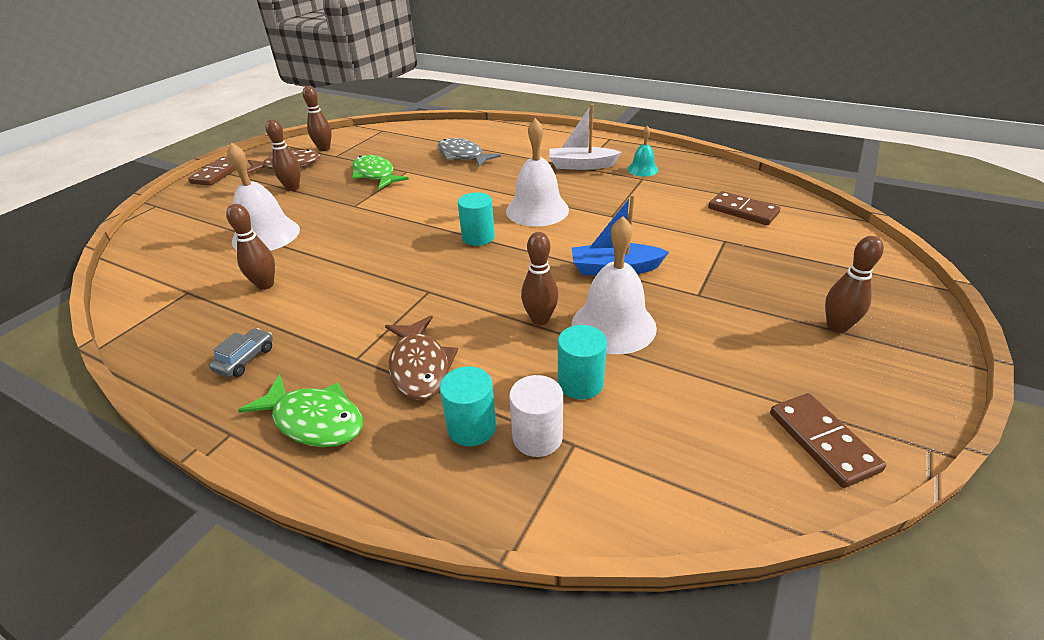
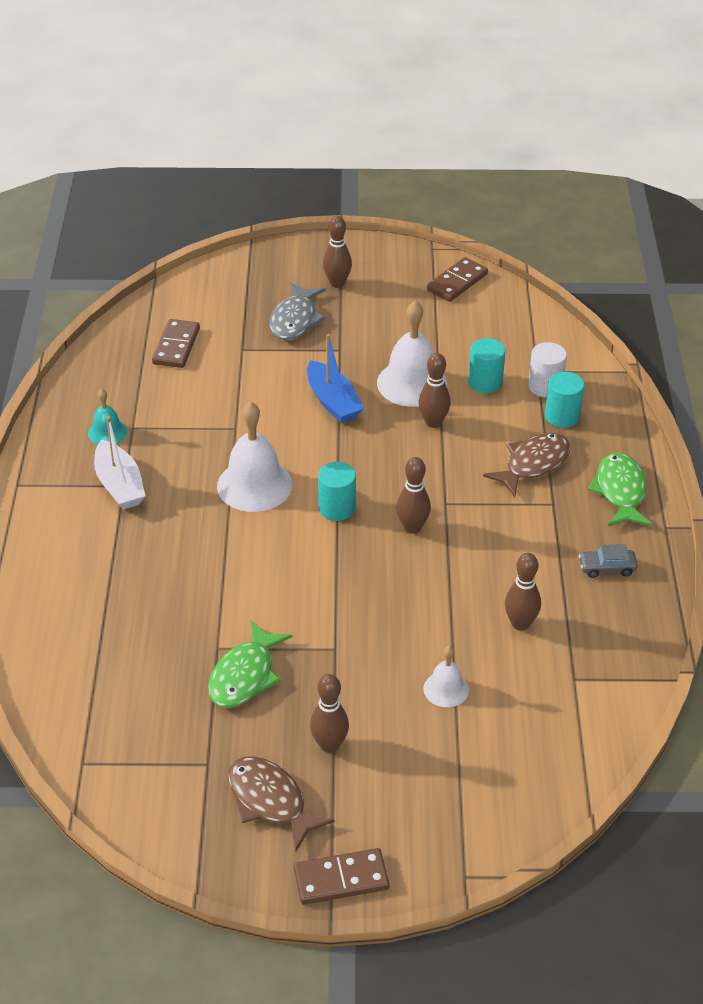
camera: 120 degrees left, 5 degrees up
(266, 235) = (446, 689): white bell -> white bell, size x0.54
(324, 149) = (190, 796): brown bowling pin -> brown bowling pin (412, 527)
(463, 156) = (141, 610): grey fish -> grey fish (295, 320)

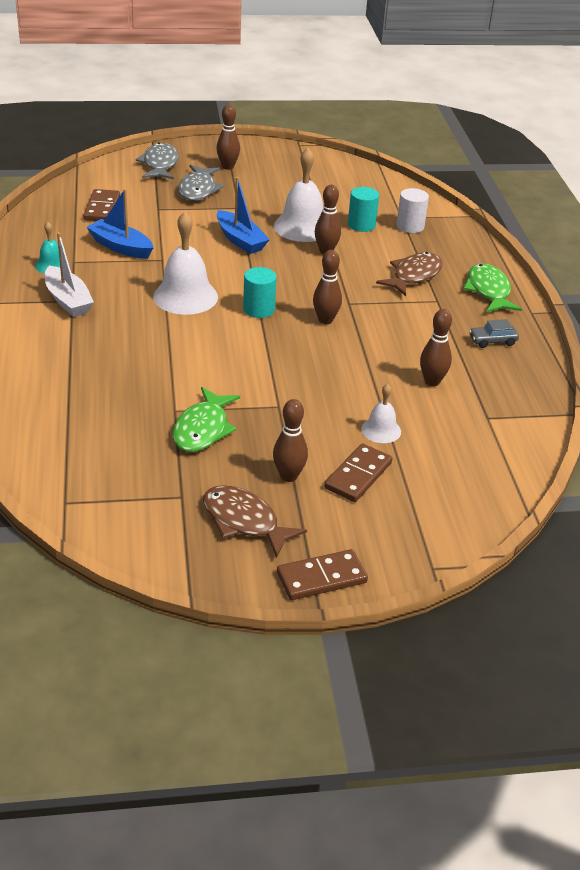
camera: 10 degrees left, 5 degrees down
(190, 407) = (121, 247): none -> blue boat
(255, 278) = (160, 164): none -> grey fish
(457, 282) = (323, 164): brown domino -> brown domino (358, 475)
(562, 416) = (428, 244): turquoise cylinder -> none

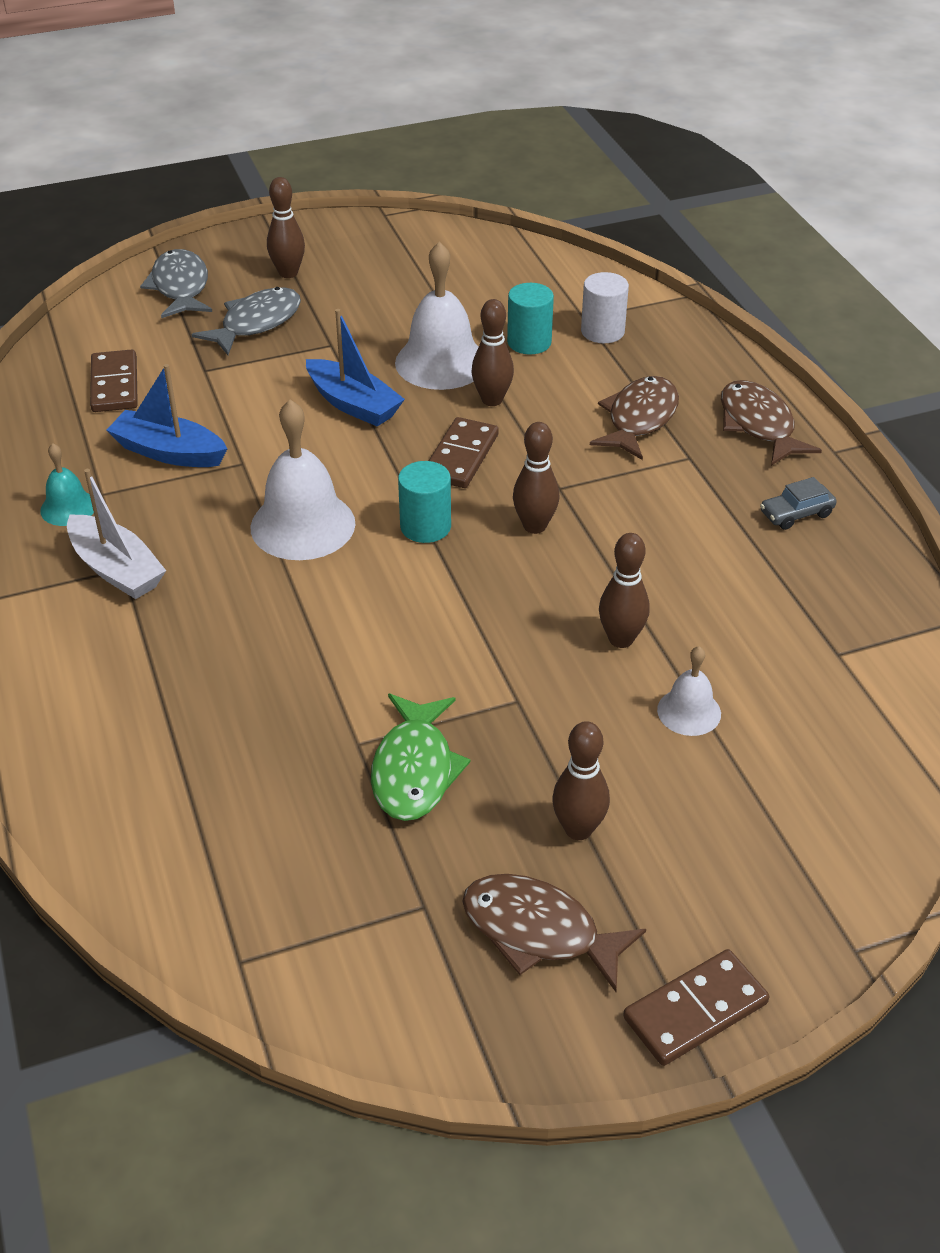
camera: 10 degrees left, 5 degrees up
(198, 190) = (256, 323): grey fish -> grey fish turned 135 degrees counterclockwise
(358, 475) = (684, 804): brown domino -> brown domino (461, 457)
(432, 381) = (733, 606): brown bowling pin -> brown bowling pin (621, 639)
(488, 291) = (758, 425): green fish -> brown fish

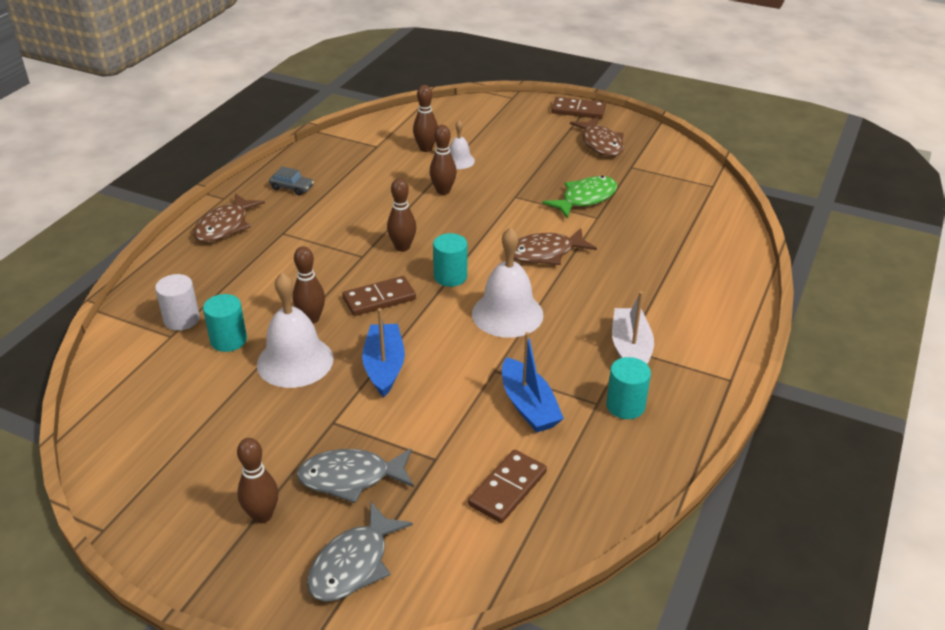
camera: 135 degrees left, 5 degrees down
(68, 507) = (625, 406): turquoise bell -> turquoise cylinder
(578, 829) = (550, 156): brown bowling pin -> brown bowling pin (426, 149)
(639, 419) = (266, 262): brown fish -> brown fish (545, 253)

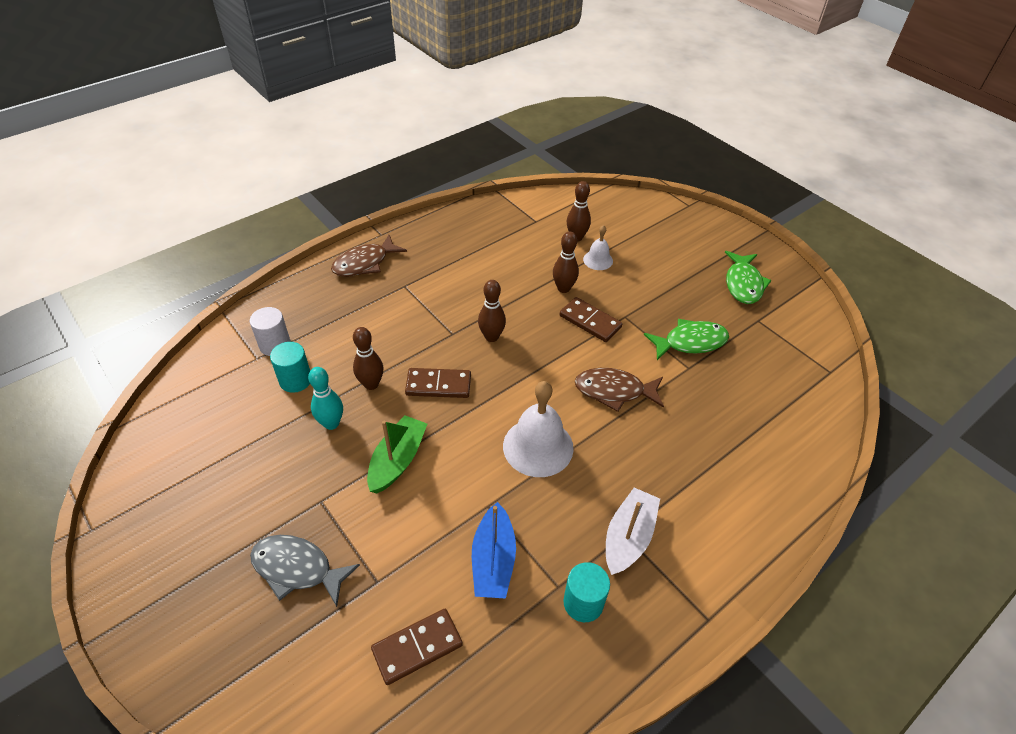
camera: 25 degrees right, 10 degrees up
(262, 515) = (207, 574): brown bowling pin -> none
(292, 188) = (440, 242): grey car -> none
(295, 361) = (331, 423): white bell -> turquoise bowling pin
(353, 564) = (242, 664): grey fish -> none
(384, 367) = (397, 460): blue boat -> green boat
(450, 277) = (513, 385): turquoise cylinder -> none
(578, 110) = (744, 239): brown domino -> brown domino (590, 321)
(600, 144) = (743, 284): brown fish -> green fish

